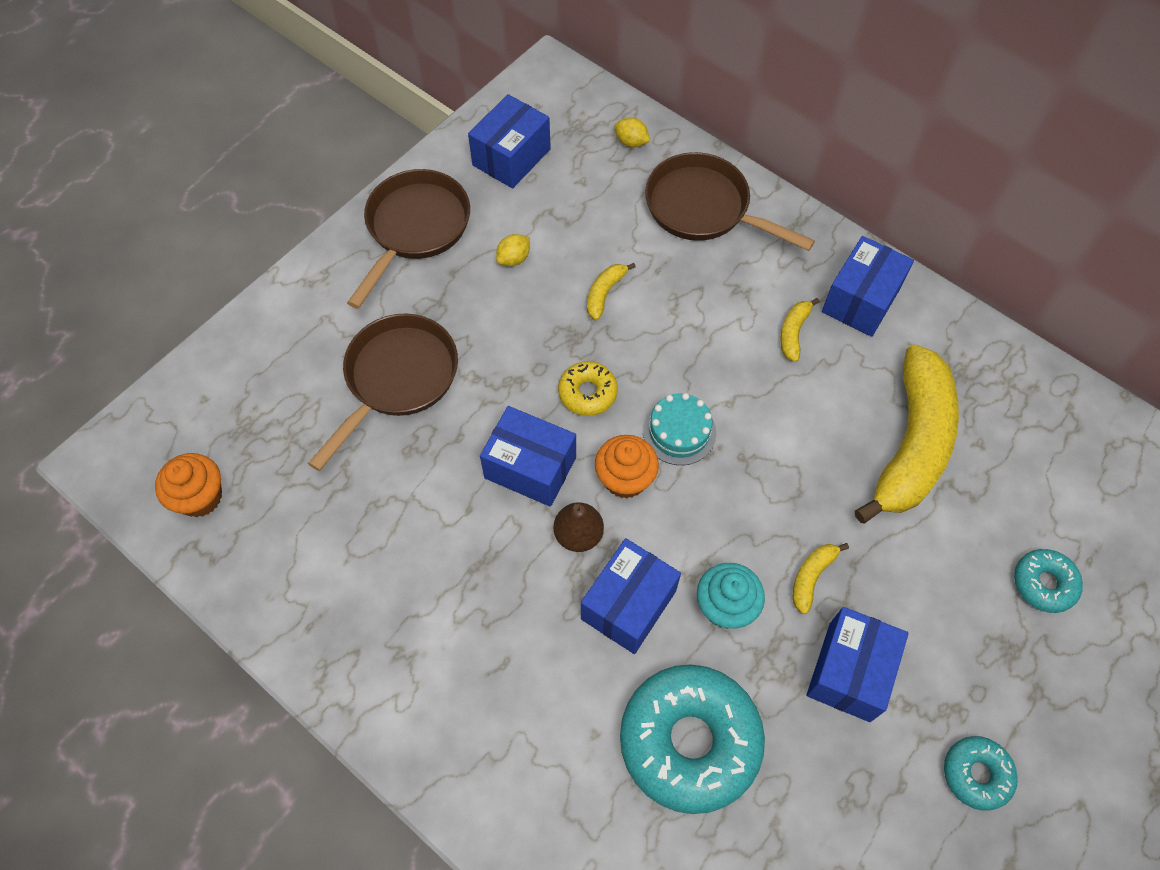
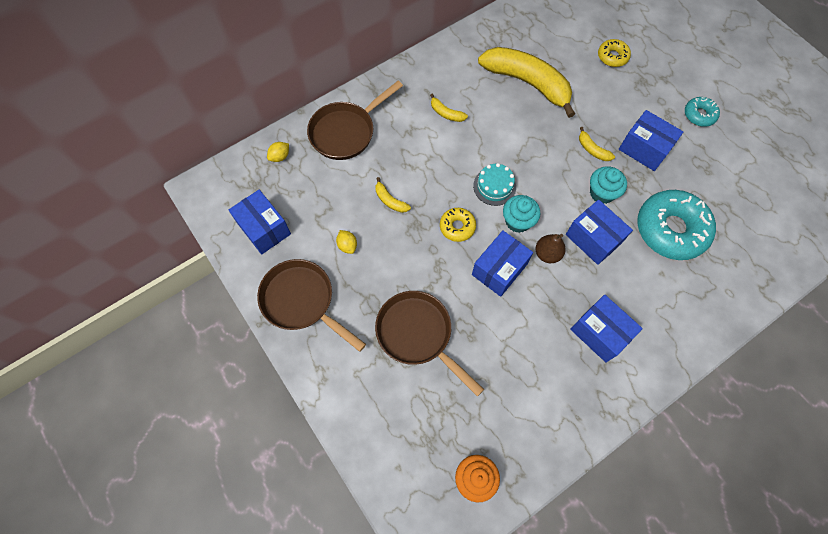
camera: 75 degrees left, 5 degrees up
(625, 479) = (517, 221): orange cupcake -> turquoise cupcake
(860, 300) = (434, 76): blue box -> blue box (599, 333)
(1044, 583) = (612, 57): turquoise donut -> yellow donut

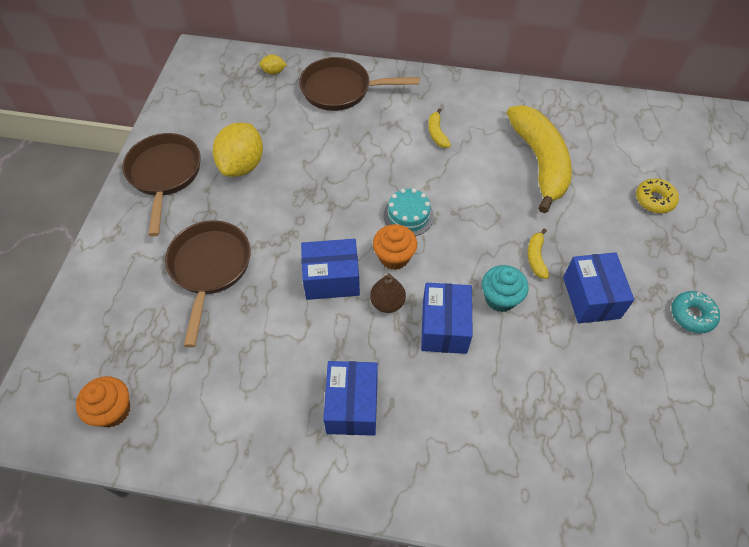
camera: 45 degrees right, 10 degrees down
(264, 229) = (203, 109): blue box -> none
(347, 245) = (242, 165): yellow lemon -> yellow lemon, size x2.23
(390, 200) = (312, 160): yellow banana -> none
(457, 227) = (339, 220): yellow donut -> none
(517, 221) = (394, 257): turquoise cupcake -> orange cupcake
(670, 229) = (532, 385): turquoise donut -> none

